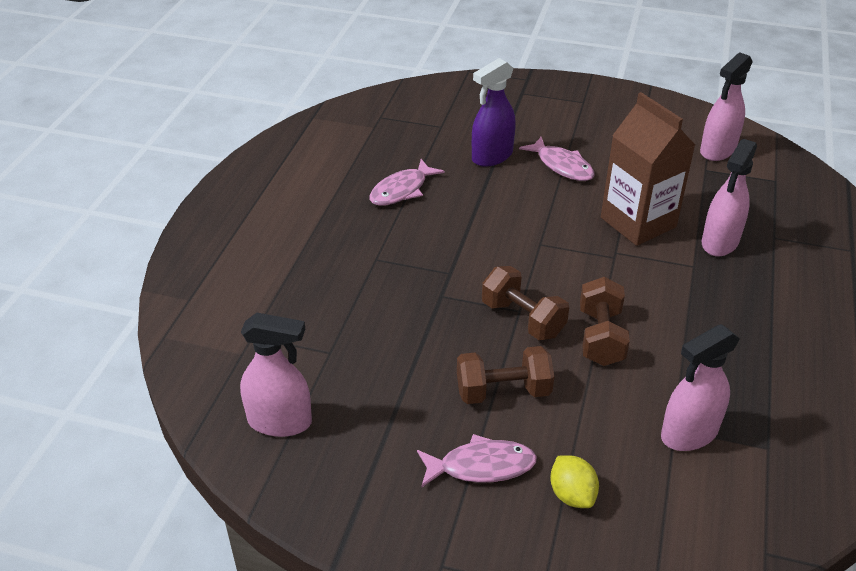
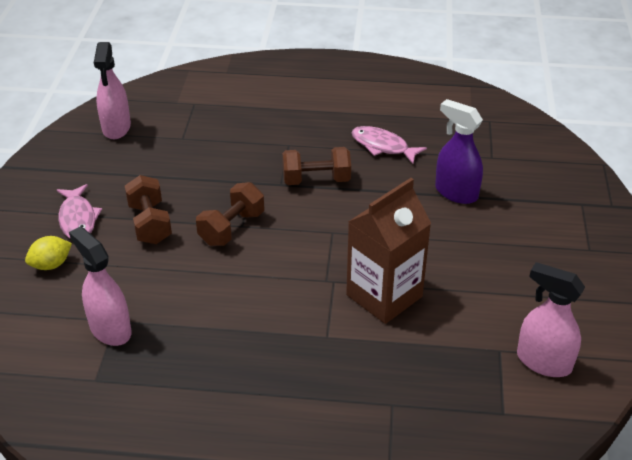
camera: 80 degrees right, 0 degrees up
(562, 166) = (459, 239): pink fish -> none
(601, 337) = (216, 274): brown dumbbell -> brown dumbbell (316, 180)
(720, 242) = (369, 358): pink spray bottle -> none

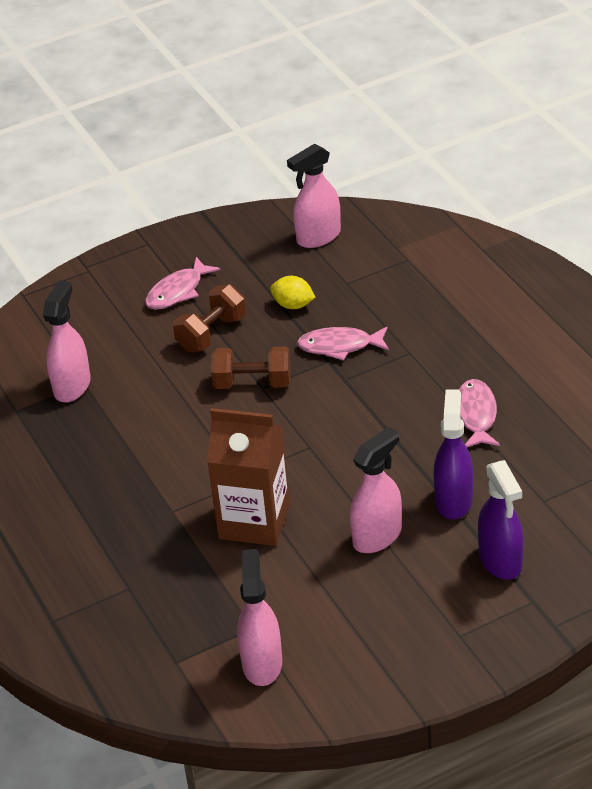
camera: 60 degrees right, 0 degrees up
(51, 265) = (112, 312): yellow lemon -> yellow lemon (293, 305)
(244, 170) = (339, 346): none -> pink fish
(316, 180) = (374, 398): brown dumbbell -> none
(458, 242) = (377, 536): none -> pink spray bottle
(532, 199) = (500, 561): none -> purple spray bottle

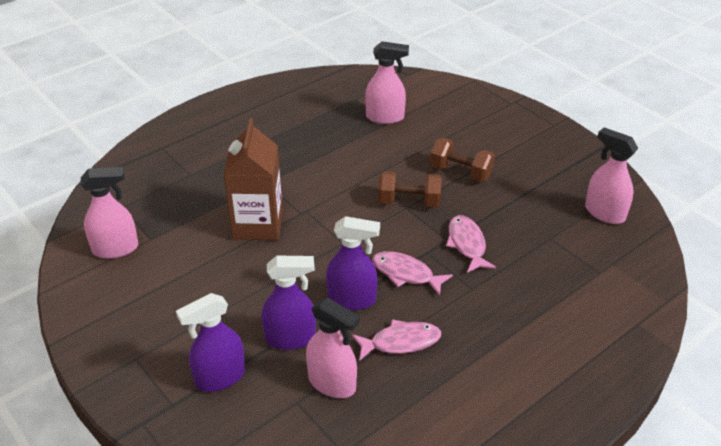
camera: 75 degrees right, 0 degrees up
(177, 291) = (503, 148): pink fish -> pink fish (406, 273)
(252, 383) = (409, 202): brown dumbbell -> brown dumbbell turned 75 degrees counterclockwise
(293, 305) = (509, 210): yellow lemon -> none
(377, 536) = (245, 295): pink spray bottle -> pink spray bottle (332, 383)
(405, 446) = (352, 299): none -> purple spray bottle

